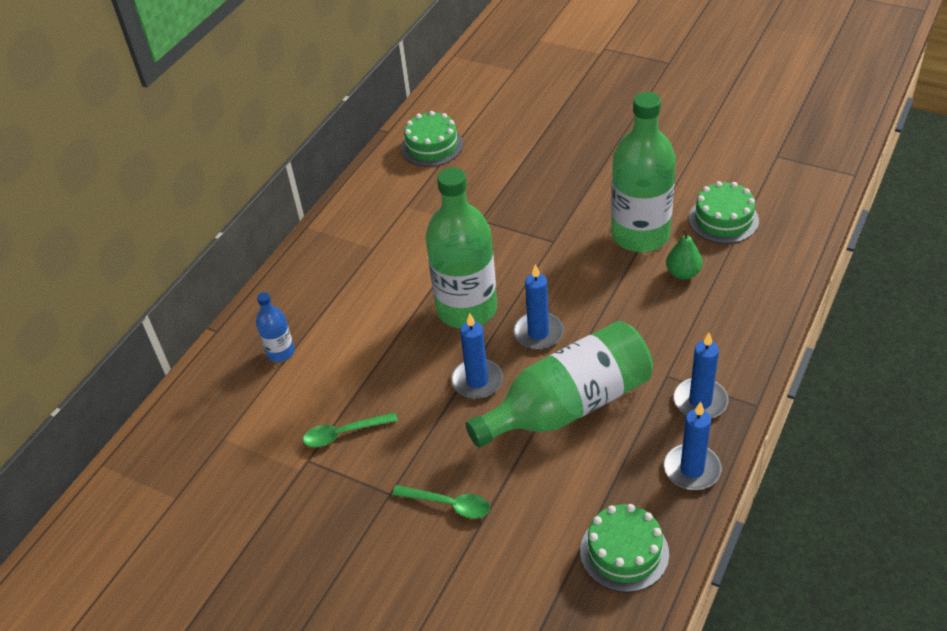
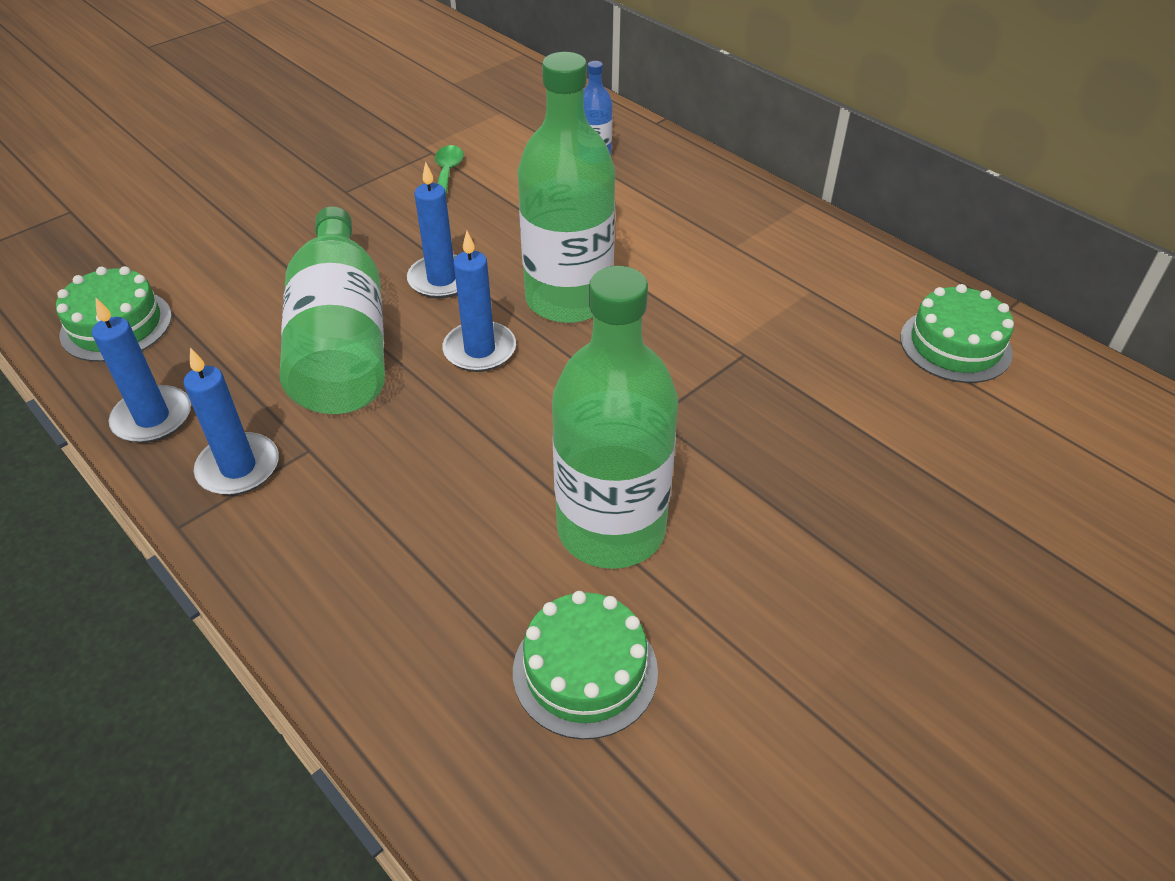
camera: 105 degrees right, 0 degrees up
(448, 504) = (296, 223): green spoon -> none
(683, 273) = (487, 550): green pear -> none

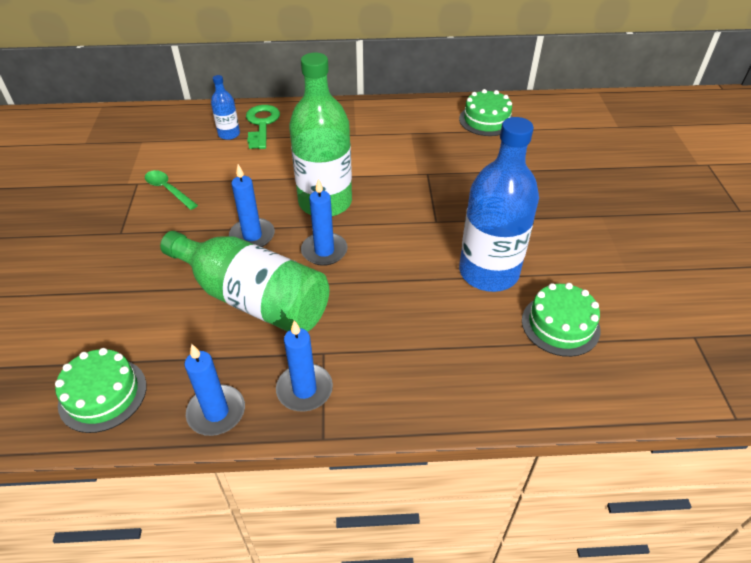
camera: 50 degrees left, 0 degrees up
(611, 528) = (488, 272): green bottle -> blue bottle
(646, 166) = (262, 124): none -> green key

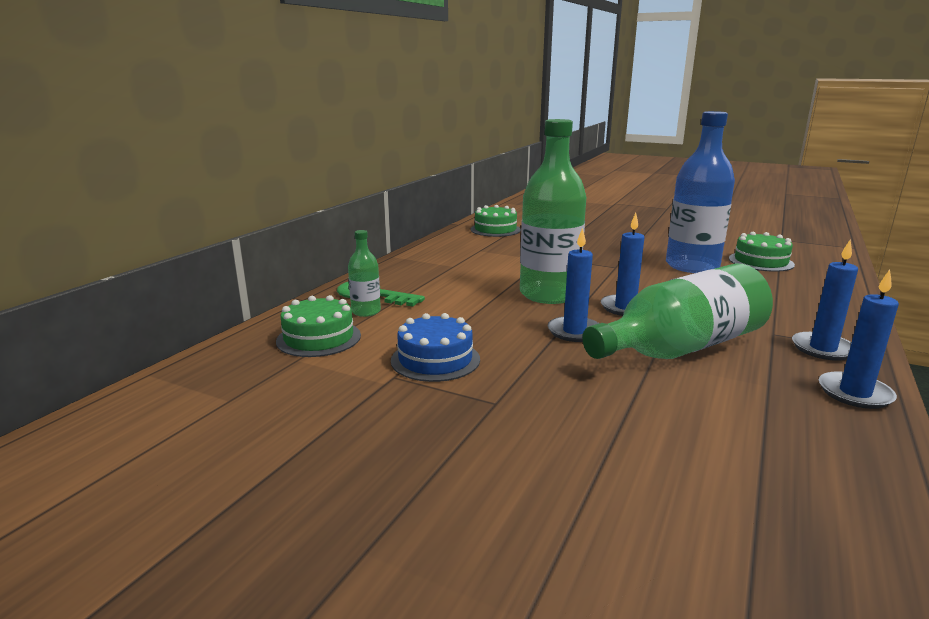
camera: 60 degrees left, 25 degrees down
(103, 394) = (824, 458): green cake -> green cake (319, 338)
(168, 190) = (435, 359): green spoon -> blue cake
(229, 134) = (366, 311): blue bottle -> green bottle

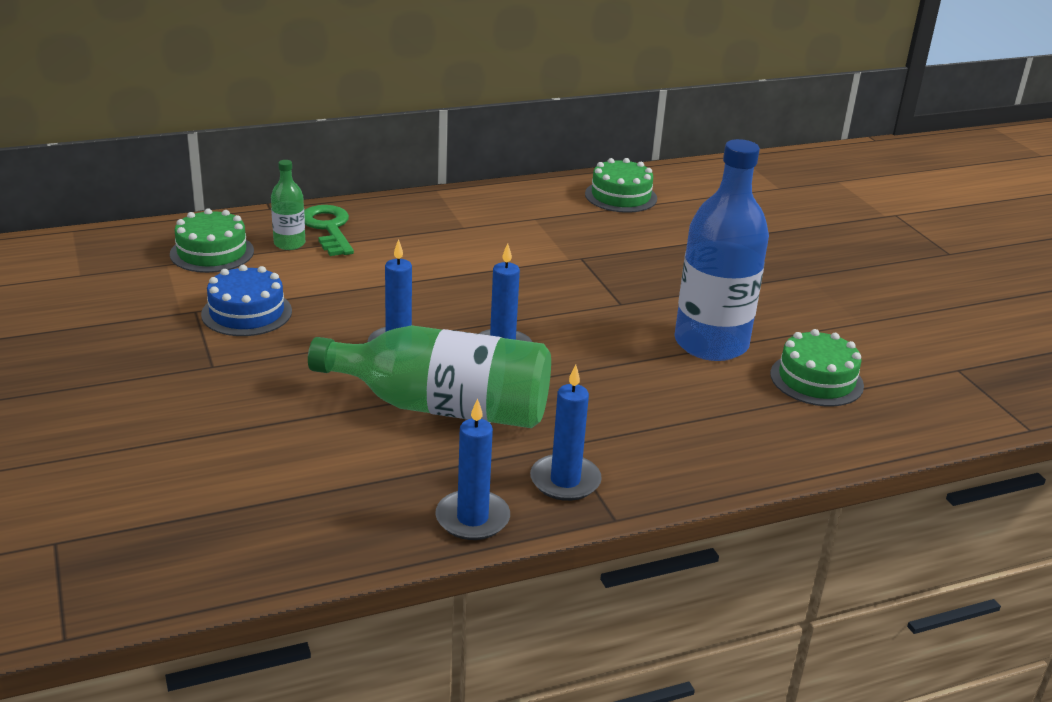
camera: 40 degrees right, 10 degrees up
(549, 294) = (470, 301): green bottle -> none

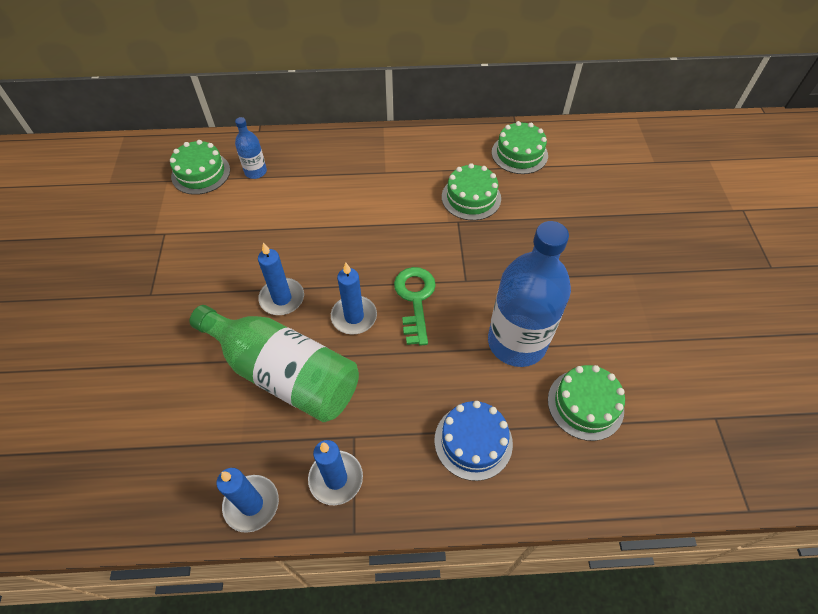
camera: 20 degrees right, 25 degrees up
(246, 313) = (196, 242): blue cake -> blue cake (473, 441)
(289, 244) = (255, 172): green bottle -> blue bottle
(328, 228) = (289, 159): green key -> green key (415, 299)
(585, 237) = (471, 197): none -> green cake

